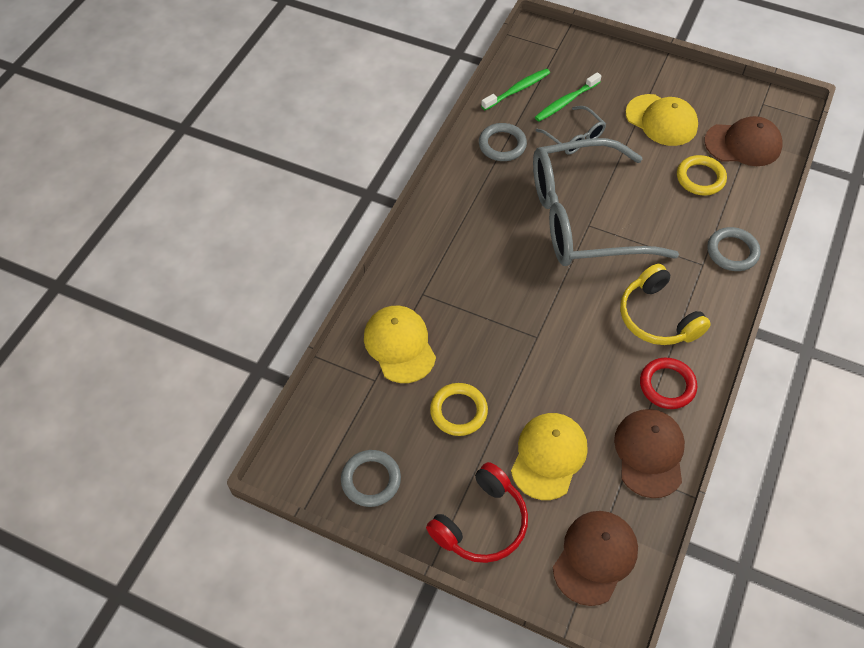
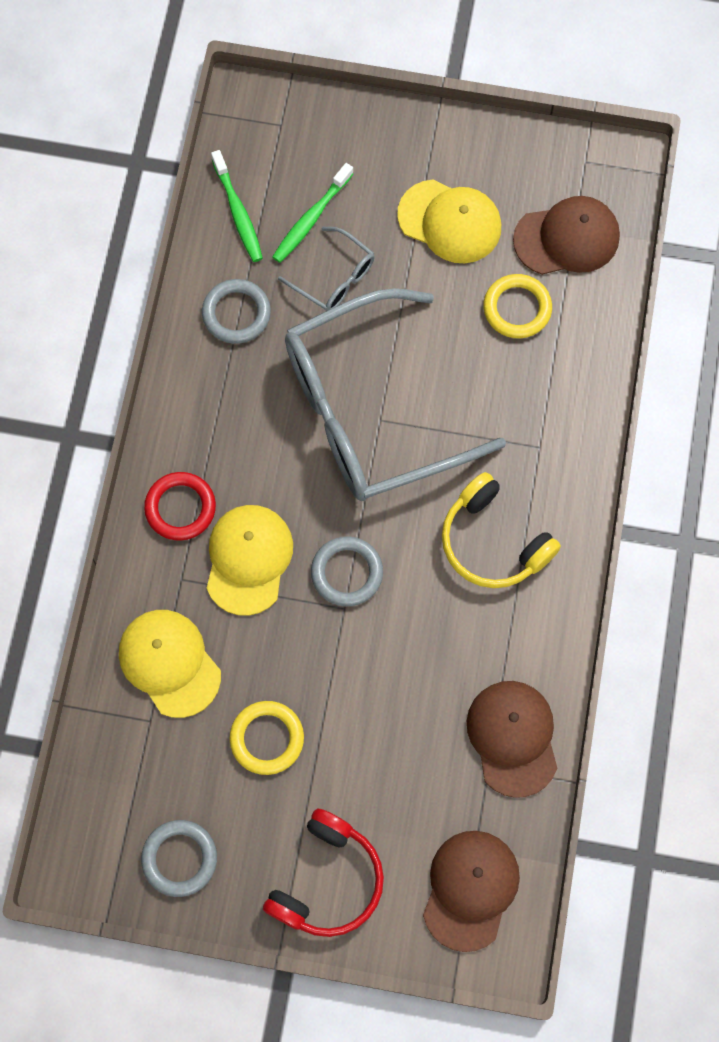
camera: 15 degrees left, 15 degrees up
(517, 90) = (238, 212): green toothbrush -> green toothbrush turned 120 degrees clockwise
(548, 456) = (391, 772): yellow cap -> yellow cap (248, 559)
(667, 385) = (520, 638): red ring -> red ring (180, 508)
(732, 252) = (575, 418): grey ring -> grey ring (347, 573)

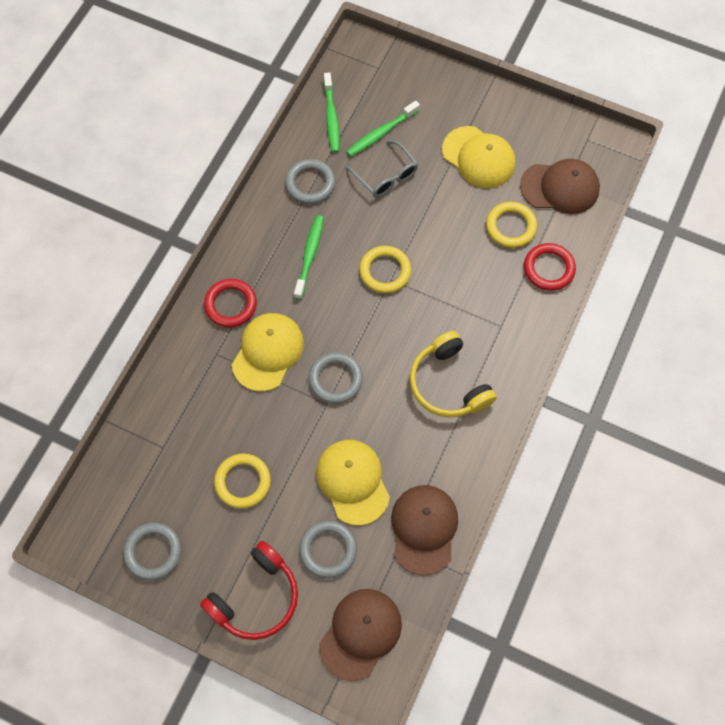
camera: 15 degrees right, 5 degrees down
(169, 663) = (189, 410): yellow cap -> yellow cap (353, 482)
(265, 414) = (309, 256): none -> green toothbrush
(370, 411) = (385, 271): grey glasses -> yellow ring
(400, 796) = (328, 550): none -> grey ring
(580, 354) = (548, 269): none -> red ring

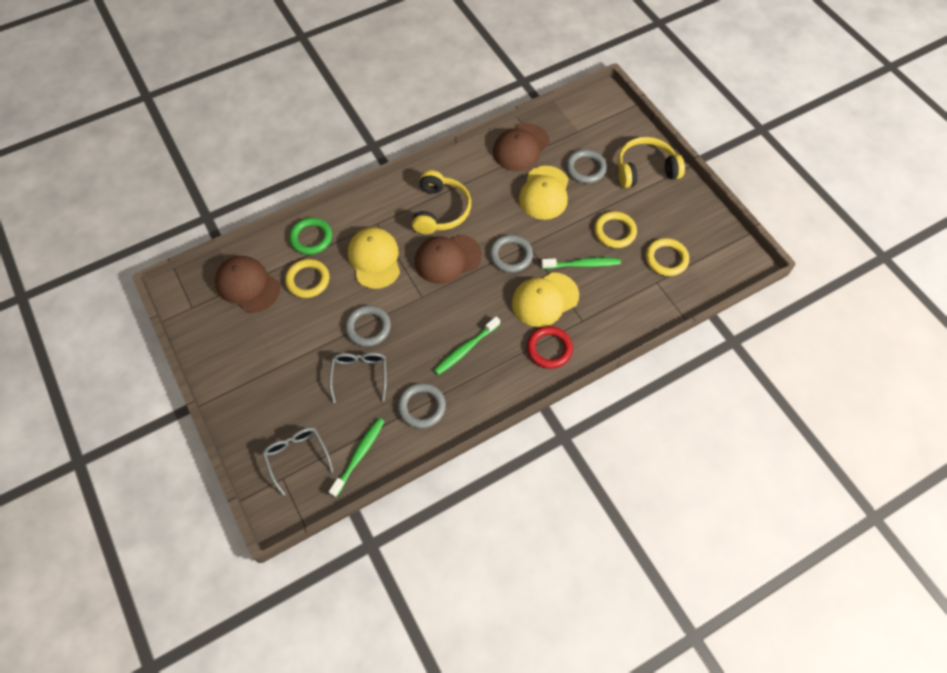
camera: 145 degrees left, 5 degrees down
(153, 552) = (696, 226): grey ring -> grey ring (368, 327)
(255, 597) = (645, 170): red headphones -> yellow headphones
(360, 633) = (595, 122): brown cap -> brown cap (447, 259)
(380, 87) = (297, 456): none -> grey glasses
(381, 133) = (332, 414): green toothbrush -> green toothbrush (582, 264)
(385, 271) = (421, 304): yellow ring -> yellow ring (666, 259)
(478, 157) = (280, 344): yellow cap -> yellow cap (374, 259)
(548, 269) = (311, 238): red ring -> green ring

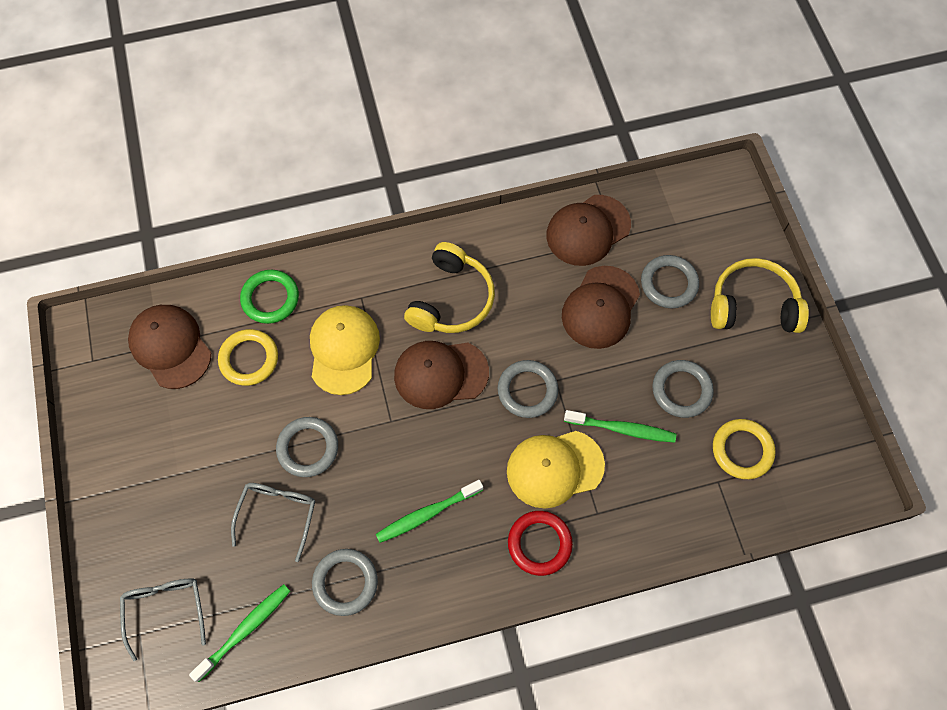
camera: 15 degrees right, 5 degrees up
(544, 193) = (600, 307): yellow cap -> brown cap
(614, 231) = (681, 390): yellow ring -> grey ring

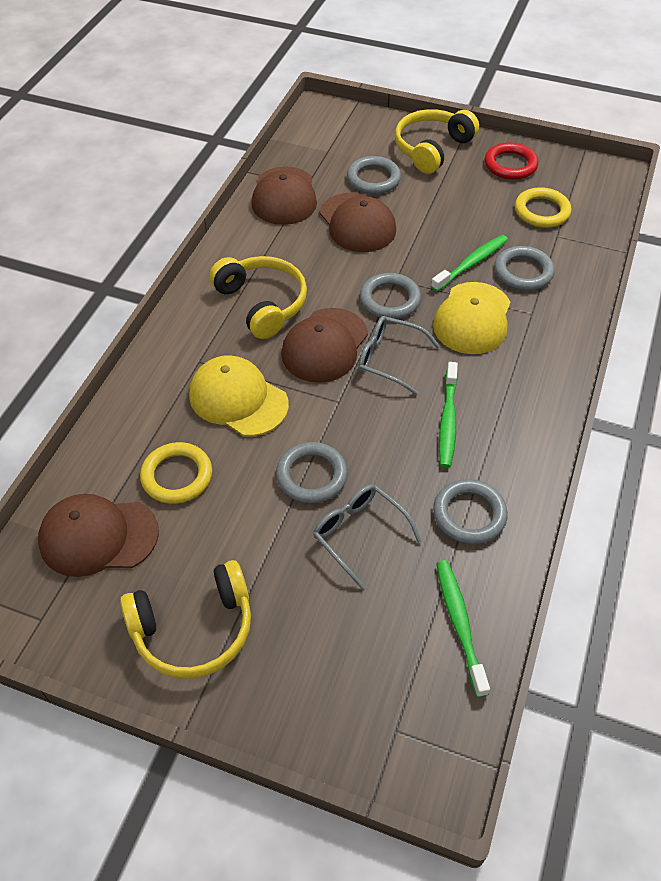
camera: 55 degrees left, 15 degrees down
(138, 457) = (194, 629): none -> yellow headphones
(166, 609) = (386, 689): grey glasses -> grey glasses (389, 359)
(270, 298) = (131, 427): green ring -> none
(539, 543) = (531, 361): red ring -> red ring (510, 165)
(681, 390) = (467, 216): grey ring -> grey ring (523, 272)

